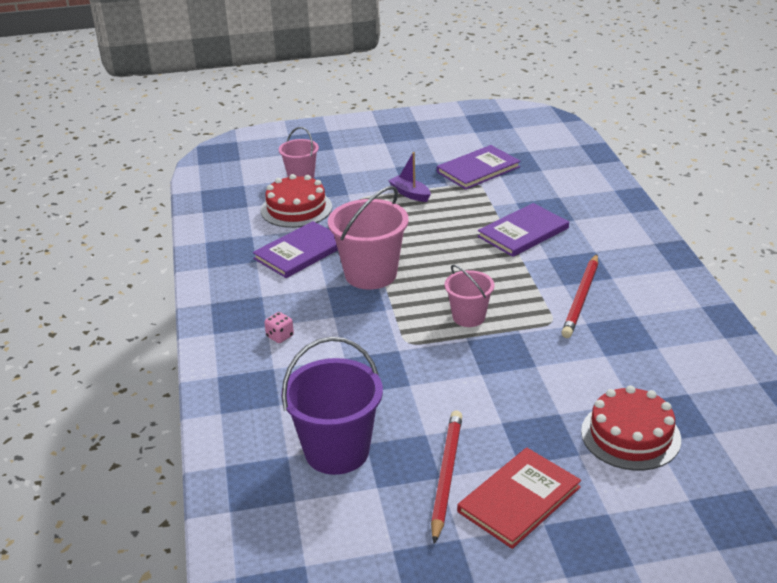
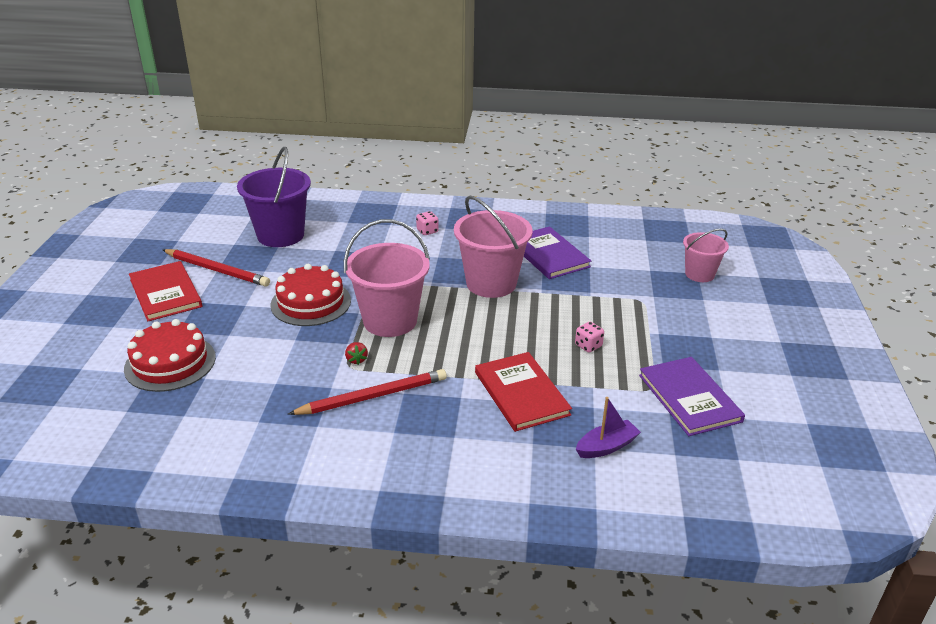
camera: 105 degrees right, 0 degrees up
(296, 208) = (632, 263): red cake -> red cake (311, 302)
(410, 194) = (640, 334): purple boat -> purple boat (606, 446)
(441, 213) = (588, 346): none -> pink dice
(468, 317) = (390, 321): pink bucket -> pink bucket, size x1.71
(523, 232) = (521, 393): purple book -> red book
(540, 320) = (356, 360): none -> red strawberry
(581, 298) = (372, 397): red pencil -> red pencil turned 120 degrees clockwise

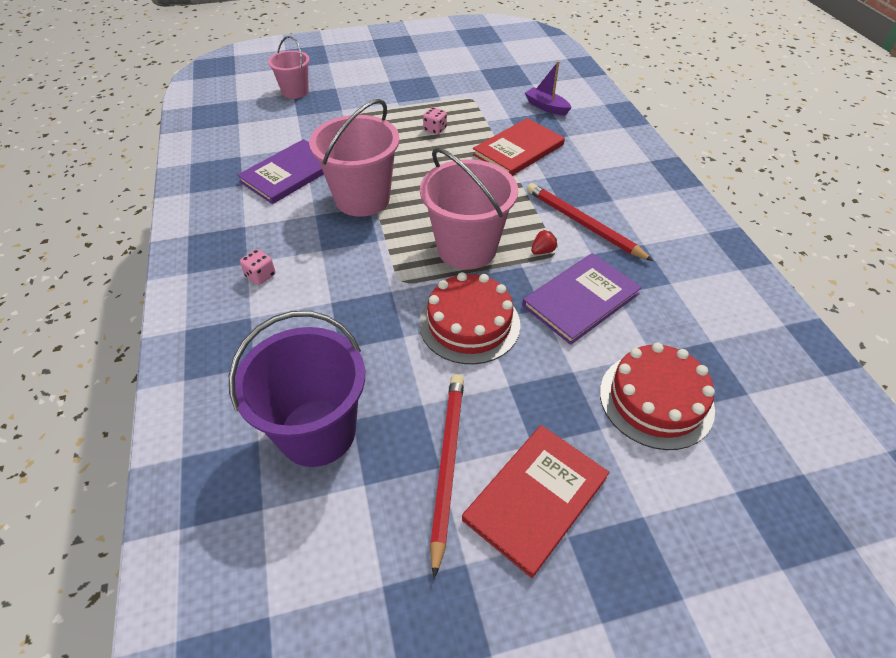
camera: 110 degrees left, 15 degrees up
(689, 398) = (470, 83): purple book -> purple book (581, 299)

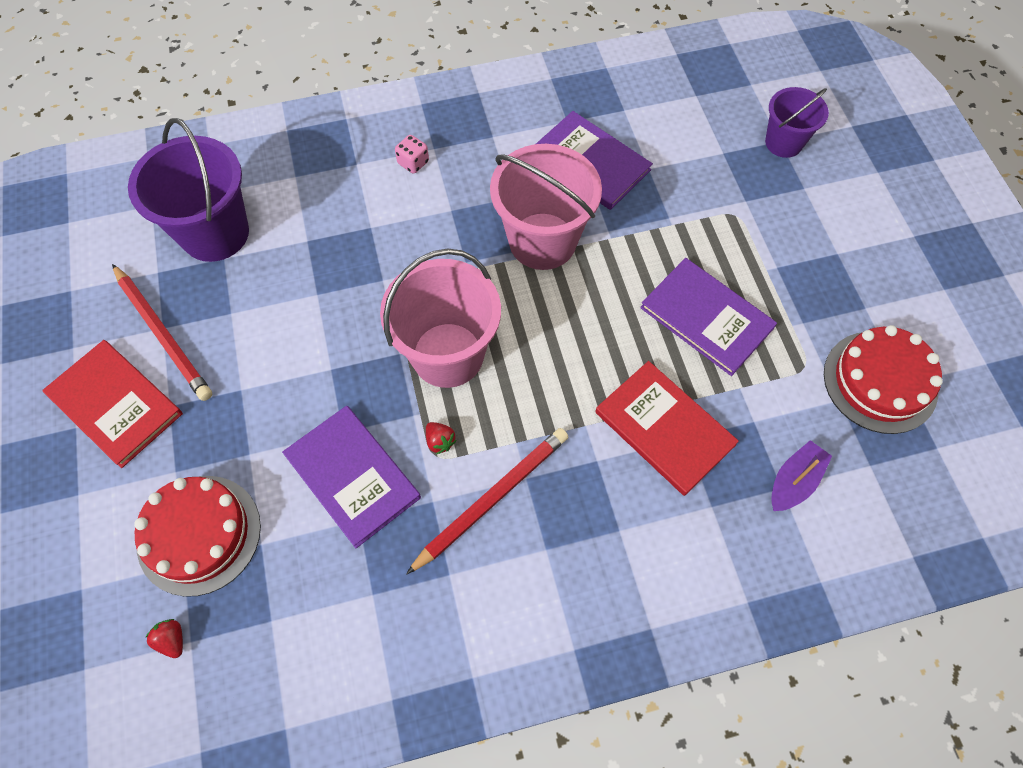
camera: 90 degrees right, 15 degrees up
(295, 92) = (783, 143): pink bucket -> purple bucket
(435, 129) = (706, 318): pink dice -> purple book
(447, 465) = (162, 334): red pencil -> red pencil turned 45 degrees clockwise
(469, 323) = (327, 355): red cake -> red cake (880, 381)
(752, 407) = (172, 640): none -> red strawberry

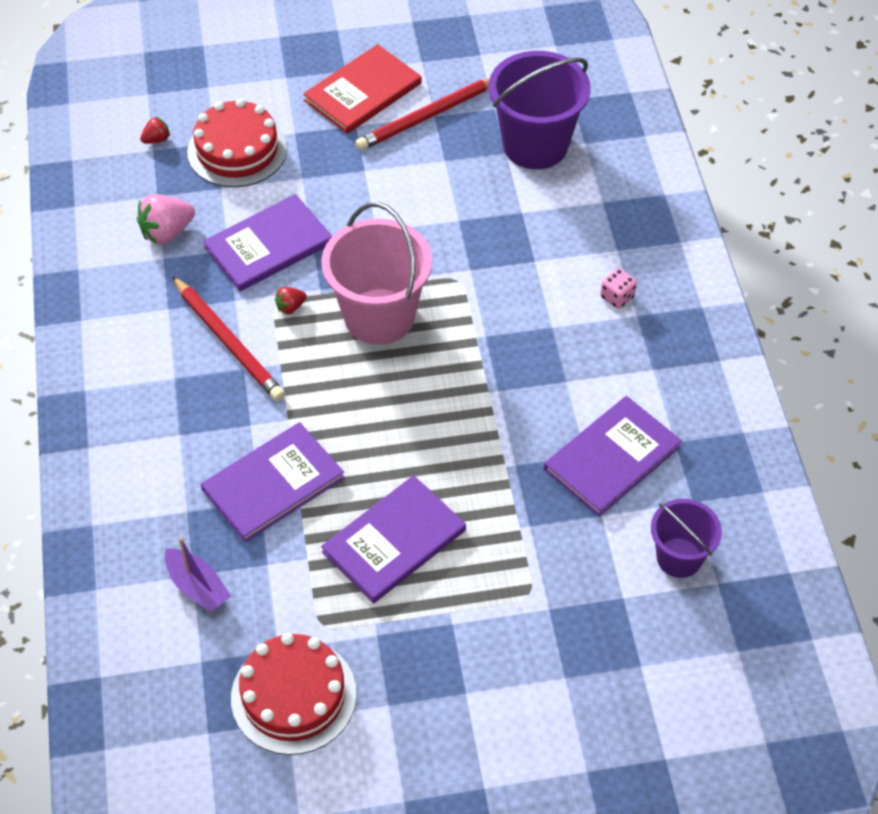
camera: 95 degrees right, 10 degrees down
(332, 597) = (167, 232): none -> pink strawberry
(542, 241) = (506, 403): pink bucket -> none
(664, 428) = (273, 484): red book -> purple book
(783, 143) = (637, 669): purple bucket -> purple bucket (679, 557)

